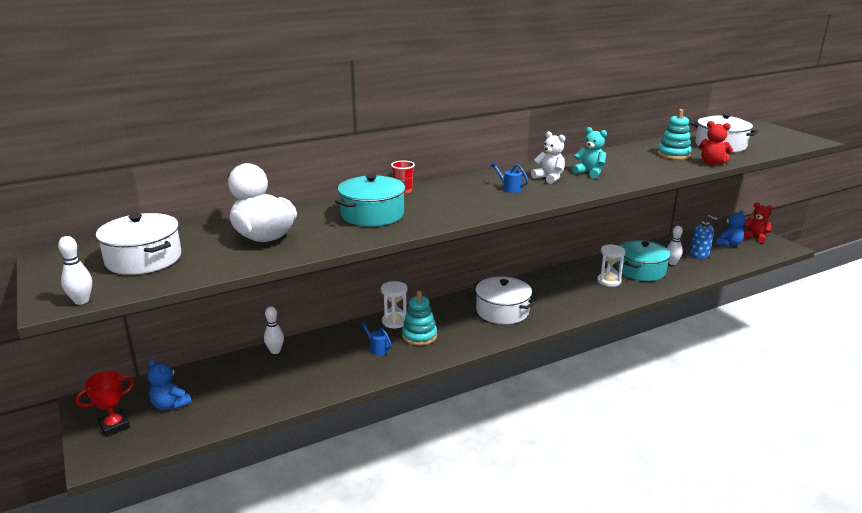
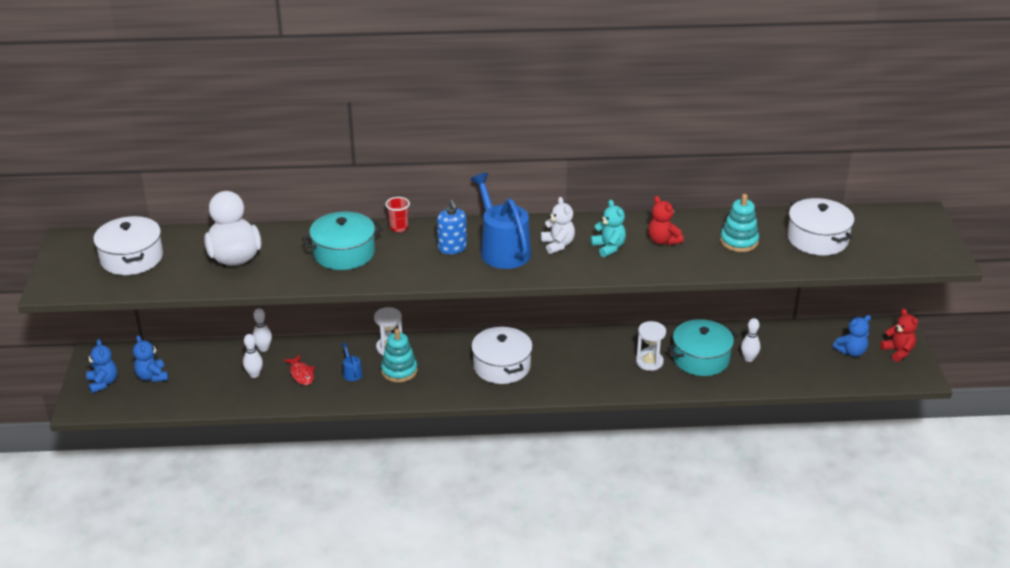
camera: 25 degrees right, 10 degrees up
(81, 301) = (67, 292): white bowling pin -> white bowling pin (254, 374)
(114, 426) = (103, 383): red trophy -> blue teddy bear
(330, 362) = (301, 374): none -> red fish
(510, 188) = (502, 250): blue watering can -> blue watering can, size x2.45
(699, 254) = (796, 356): blue soap dispenser -> blue soap dispenser (452, 248)
(712, 163) = (764, 266): red teddy bear -> red teddy bear (663, 241)

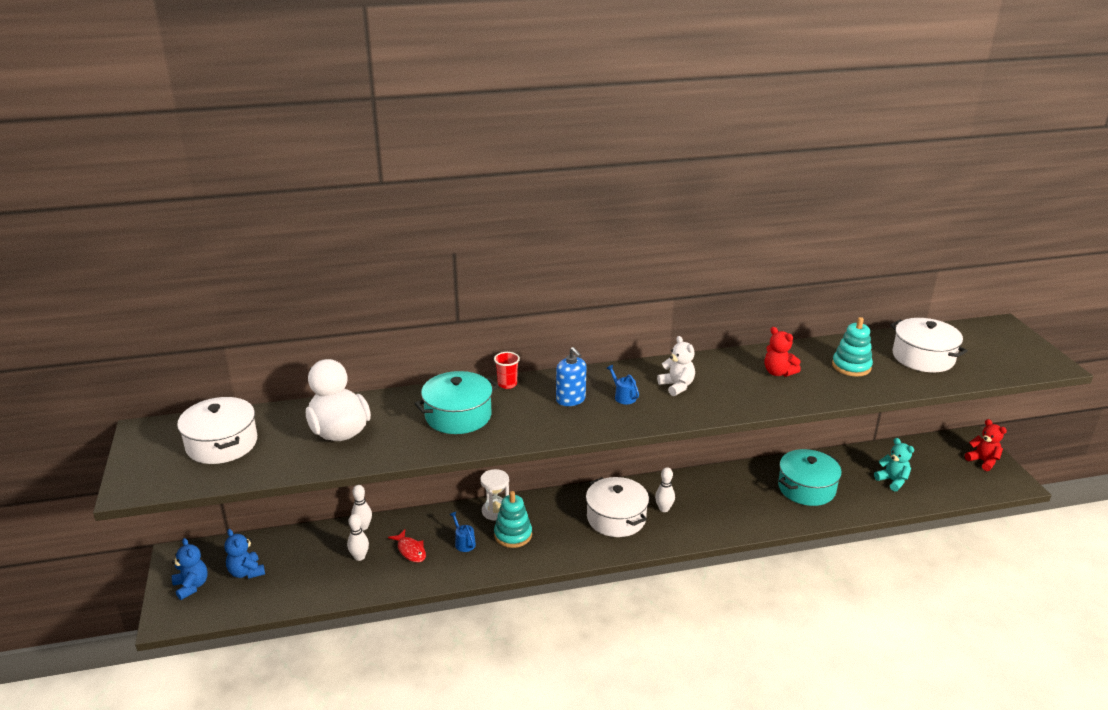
camera: 10 degrees left, 5 degrees down
(502, 250) = (623, 396): blue watering can -> blue watering can, size x0.41
(608, 247) = (729, 384): turquoise teddy bear -> turquoise teddy bear (892, 481)
(649, 362) = (759, 497): white hourglass -> none
(749, 358) = (851, 483): white bowling pin -> white bowling pin (664, 509)
(851, 352) = (941, 466): blue teddy bear -> none

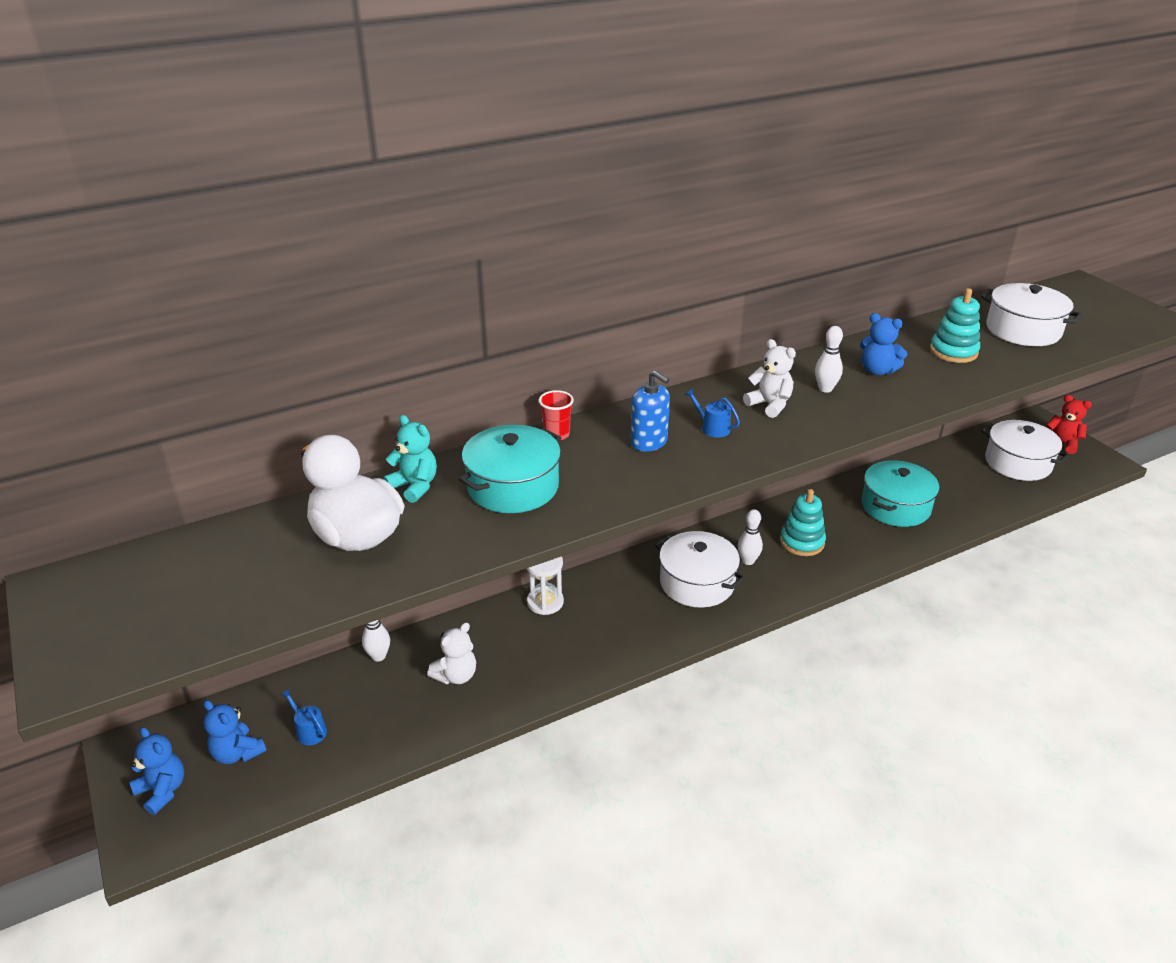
camera: 15 degrees left, 5 degrees up
(222, 444) = (187, 584): white pot -> white pot (1018, 463)
(359, 557) = (390, 698): white bowling pin -> white bowling pin (825, 389)
(410, 550) = (456, 676): red fish -> white teddy bear
(464, 543) = (522, 651): blue watering can -> blue watering can (309, 731)
(513, 535) = (580, 629): turquoise stacking toy -> turquoise stacking toy (802, 542)
(778, 372) = (877, 371): red teddy bear -> blue teddy bear
(892, 481) = (982, 482): turquoise teddy bear -> turquoise teddy bear (414, 486)

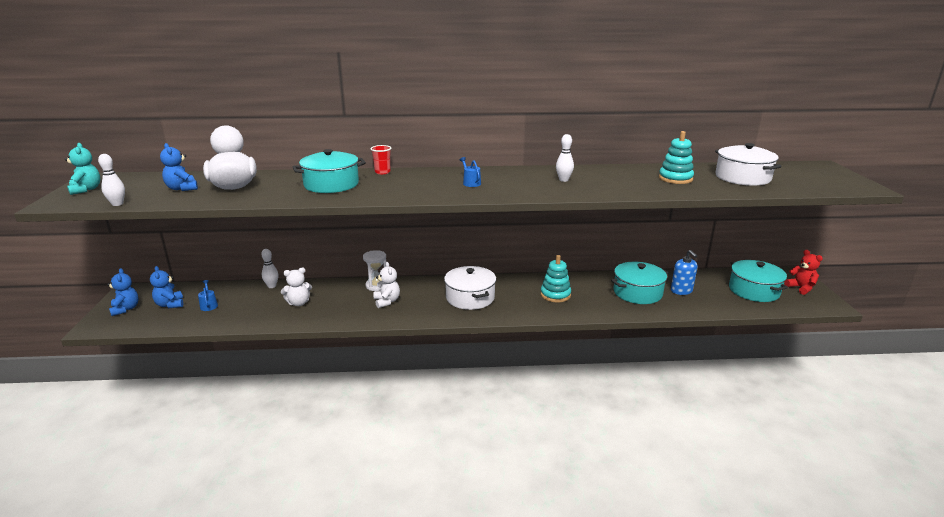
camera: 25 degrees right, 10 degrees down
(414, 486) = (286, 176): turquoise teddy bear -> turquoise teddy bear (86, 189)
(649, 442) = (427, 182): blue soap dispenser -> blue soap dispenser (681, 291)
(748, 561) = (511, 295): white bowling pin -> white bowling pin (117, 204)
(769, 405) = (519, 180): white teddy bear -> white teddy bear (387, 301)
(877, 371) = (609, 178): blue teddy bear -> blue teddy bear (182, 188)
(1018, 463) = (754, 290): white pot -> turquoise pot

